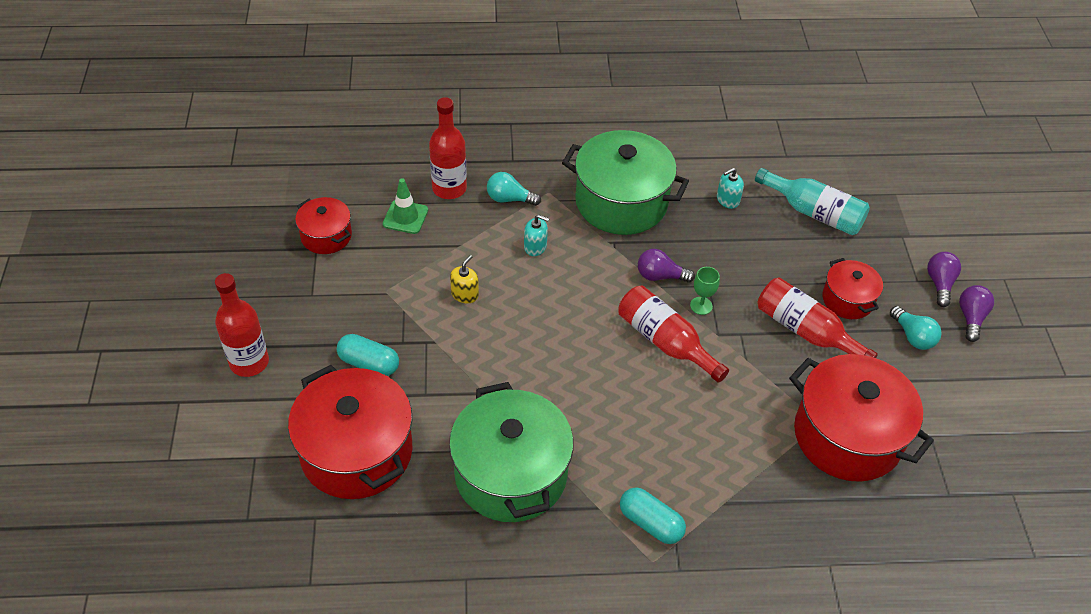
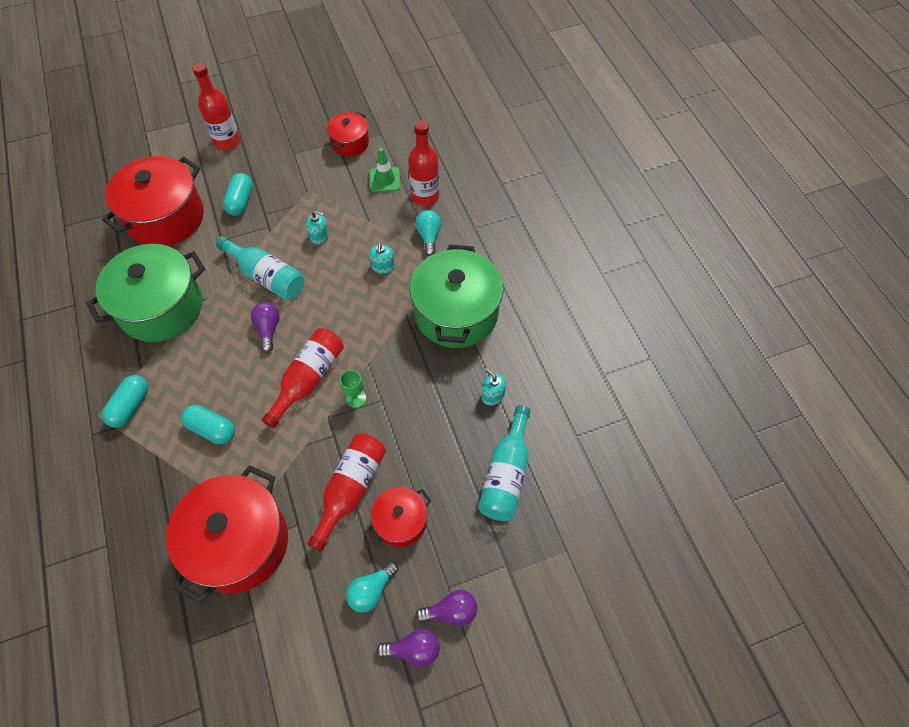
camera: 75 degrees right, 10 degrees up
(465, 294) = (319, 236): yellow soap dispenser -> turquoise soap dispenser
(506, 356) = (267, 277): none -> turquoise bottle
(660, 276) = (380, 361): purple light bulb -> purple light bulb (268, 329)
(705, 442) = (212, 429): none -> turquoise capsule

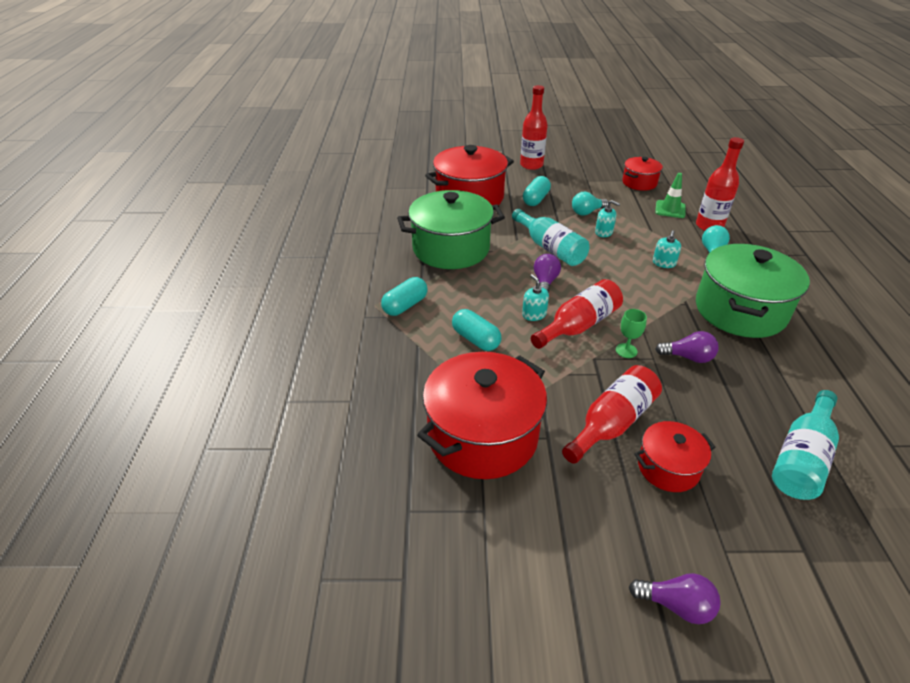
camera: 20 degrees right, 20 degrees down
(371, 590) = (627, 524): turquoise light bulb -> turquoise light bulb (587, 212)
(451, 612) = (728, 578): purple light bulb -> purple light bulb (688, 357)
(492, 395) = (782, 384): turquoise soap dispenser -> turquoise soap dispenser (534, 314)

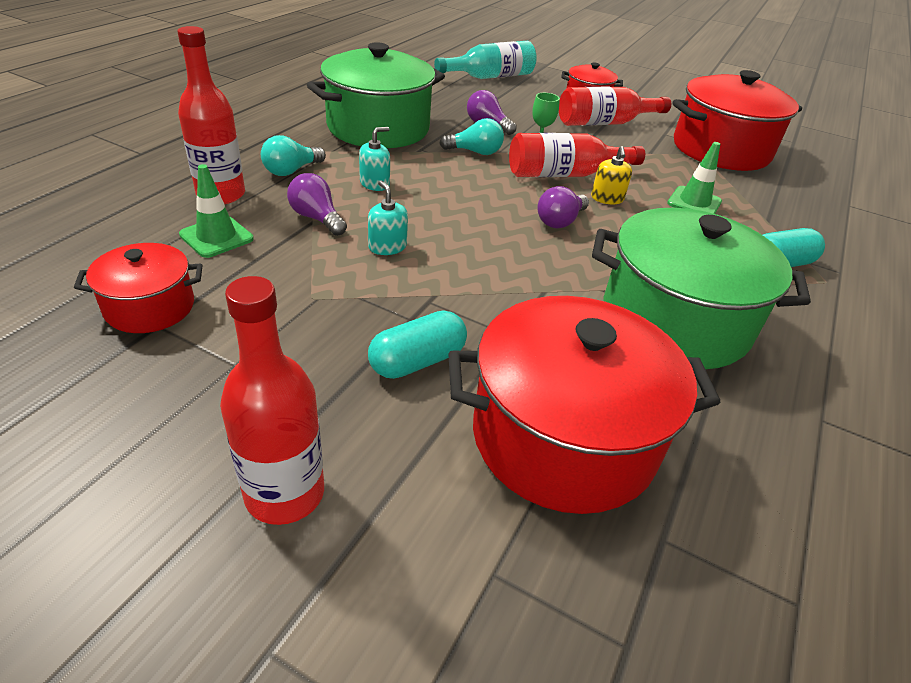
camera: 155 degrees left, 0 degrees up
(476, 339) = (694, 202): turquoise capsule -> green traffic cone
(534, 314) = (607, 198): turquoise soap dispenser -> yellow soap dispenser
(550, 248) = (503, 257): turquoise bottle -> none
(587, 212) = (359, 290): turquoise light bulb -> turquoise light bulb (475, 152)
(676, 605) = (639, 78): purple light bulb -> purple light bulb (317, 218)

